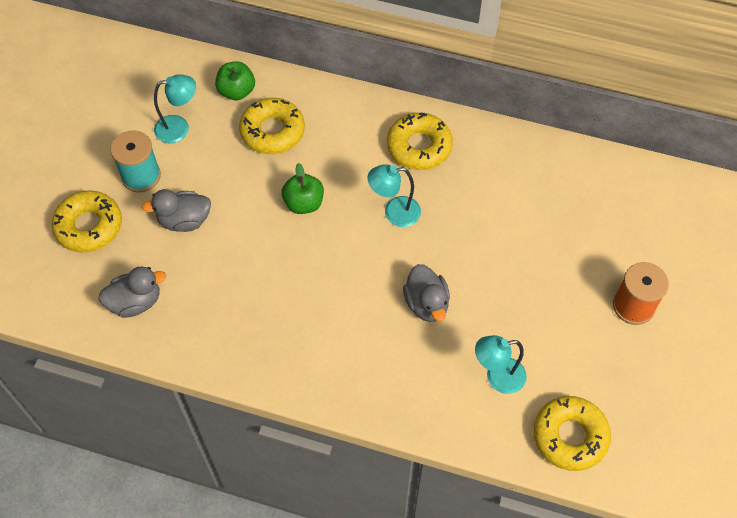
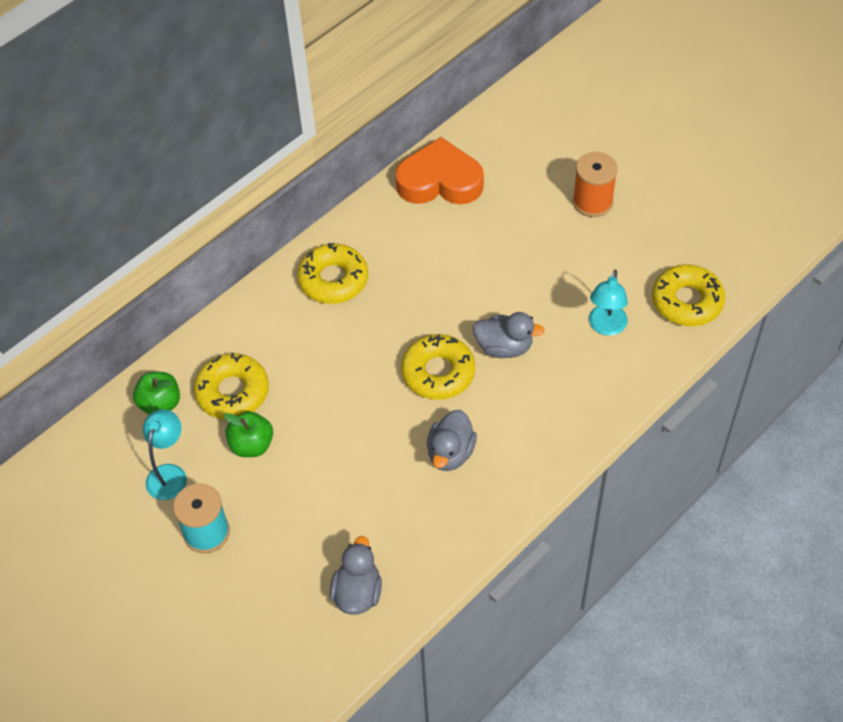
camera: 60 degrees left, 5 degrees down
(89, 226) = (237, 605): yellow donut -> yellow donut (438, 372)
(184, 220) = (288, 512): grey duck -> grey duck (450, 453)
(304, 203) = (335, 399): green apple -> green apple (252, 445)
(394, 212) = (393, 330): turquoise lamp -> none
(573, 175) = (440, 181): none -> orange heart

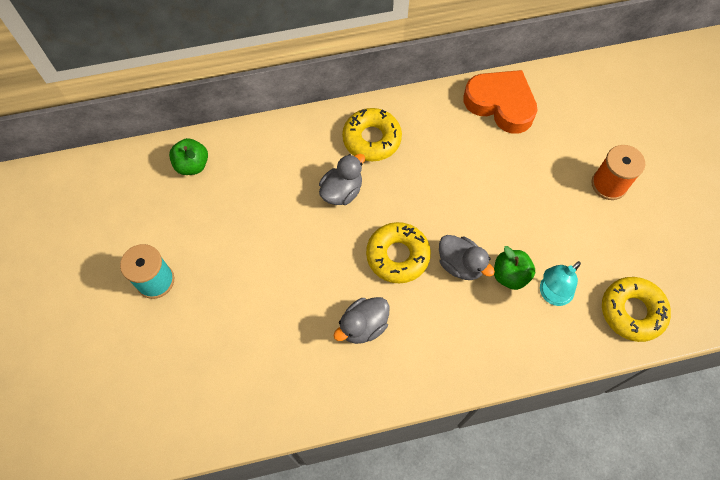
camera: 30 degrees right, 10 degrees up
(169, 474) = (162, 221): turquoise lamp -> none
(232, 392) = (245, 185): yellow donut -> none
(252, 445) = (230, 233): green apple -> green apple (510, 275)
(357, 592) = (222, 395): grey duck -> grey duck (342, 191)

